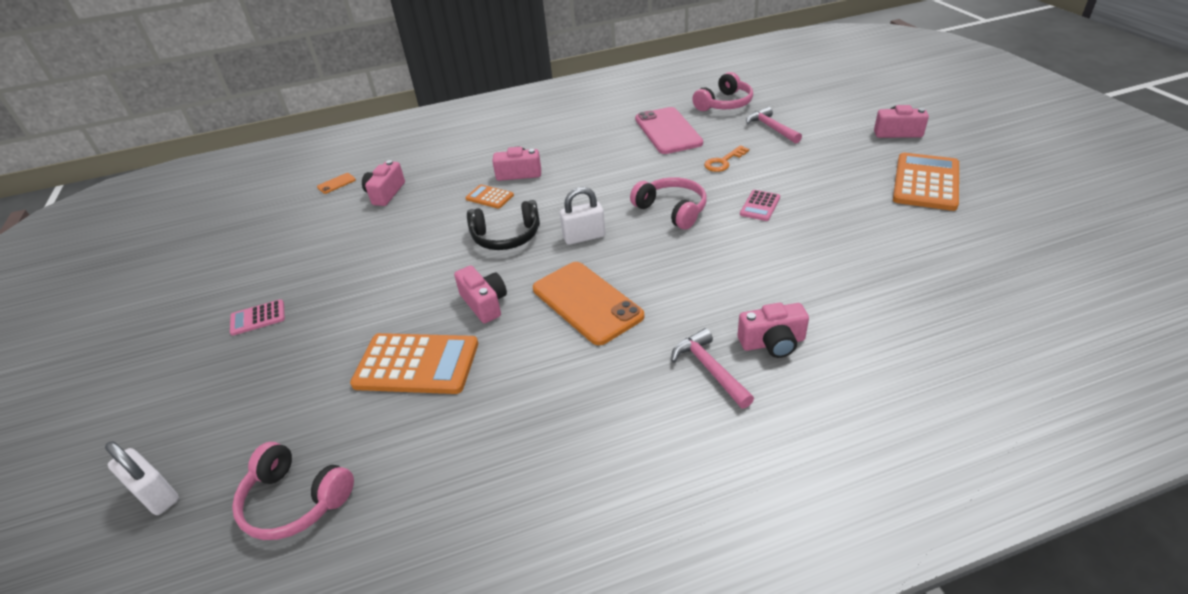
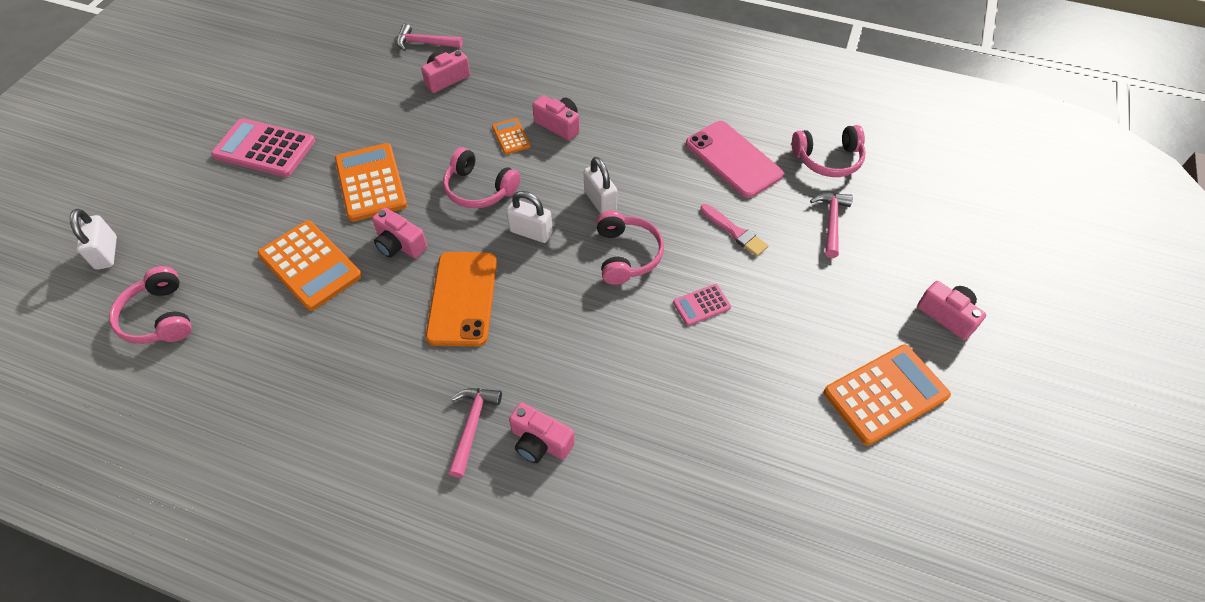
camera: 35 degrees right, 15 degrees up
(258, 318) = (264, 148): pink calculator -> pink calculator, size x1.99
(336, 183) = (425, 43): orange phone -> pink hammer
(402, 283) = (371, 183): none -> orange calculator
(484, 303) = (400, 244): pink camera -> pink camera turned 120 degrees clockwise
(506, 237) = (479, 189): black headphones -> pink headphones
(610, 194) = (600, 201): none -> white padlock
(667, 131) = (733, 159): pink phone -> pink phone turned 60 degrees counterclockwise
(723, 162) = (735, 232): orange key -> pink brush

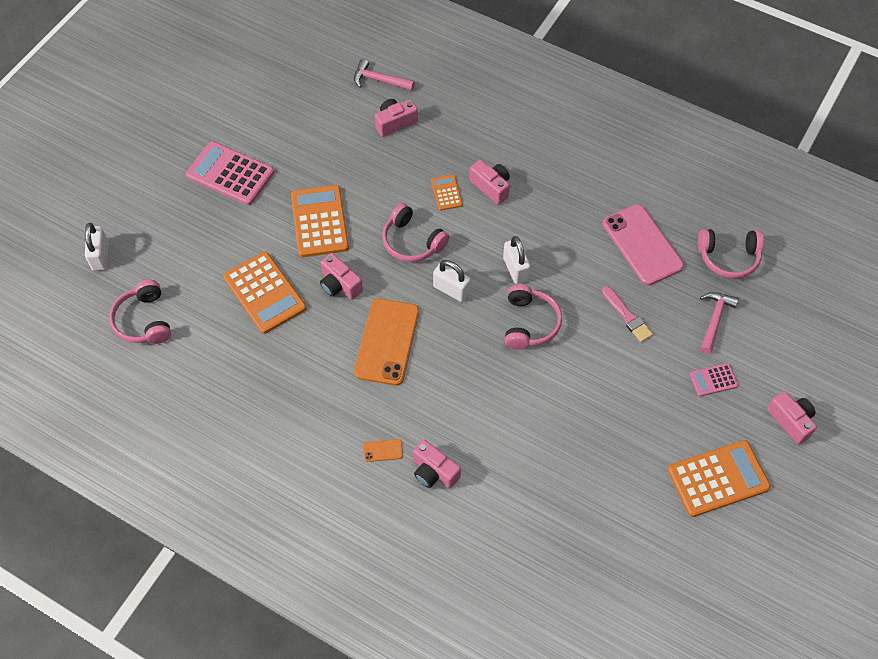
camera: 10 degrees right, 5 degrees up
(472, 426) = (382, 450): pink hammer -> orange phone
(701, 305) = (584, 378): pink calculator -> pink calculator (713, 380)

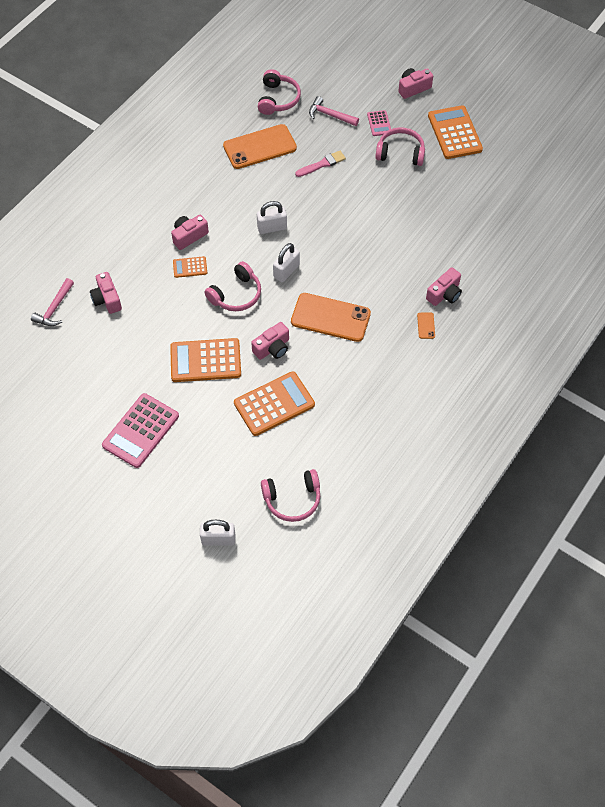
camera: 85 degrees left, 0 degrees up
(530, 323) = (322, 223): pink headphones -> pink headphones (400, 153)
(642, 245) = (260, 147): pink phone -> orange phone

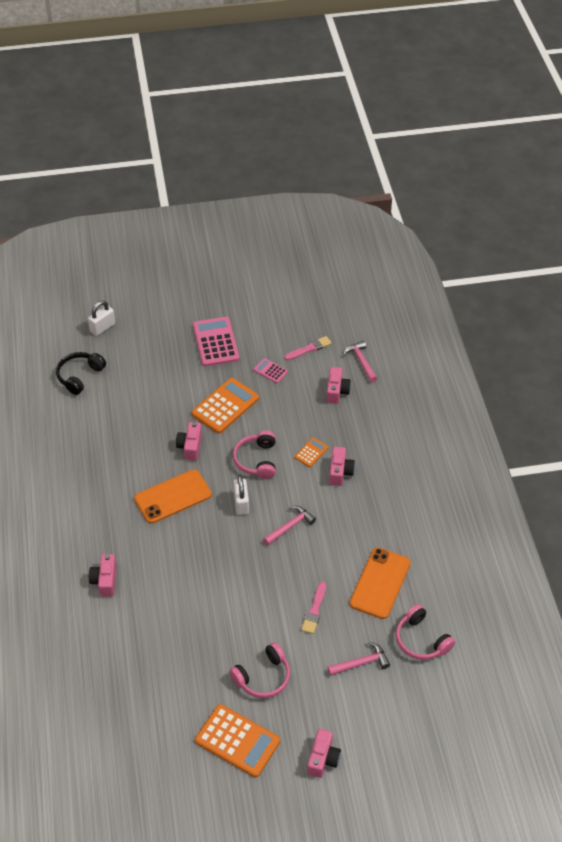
camera: 135 degrees right, 10 degrees down
(76, 355) = (309, 348): none -> pink brush
(107, 299) = (337, 391): pink camera -> pink camera turned 75 degrees clockwise
(272, 227) = (290, 526): white padlock -> pink hammer
(274, 404) = (150, 416): orange calculator -> none
(292, 499) = (79, 376): pink headphones -> black headphones
(379, 123) = (312, 691): pink calculator -> pink calculator (270, 371)
(426, 325) = (97, 545): orange phone -> none

